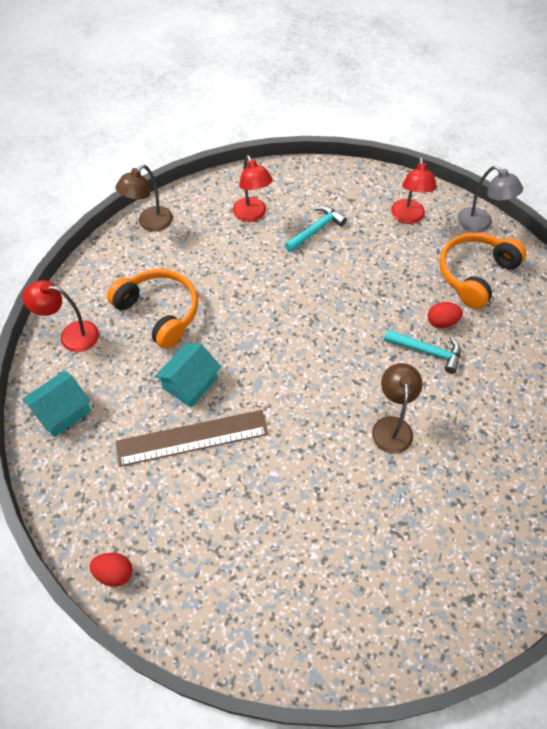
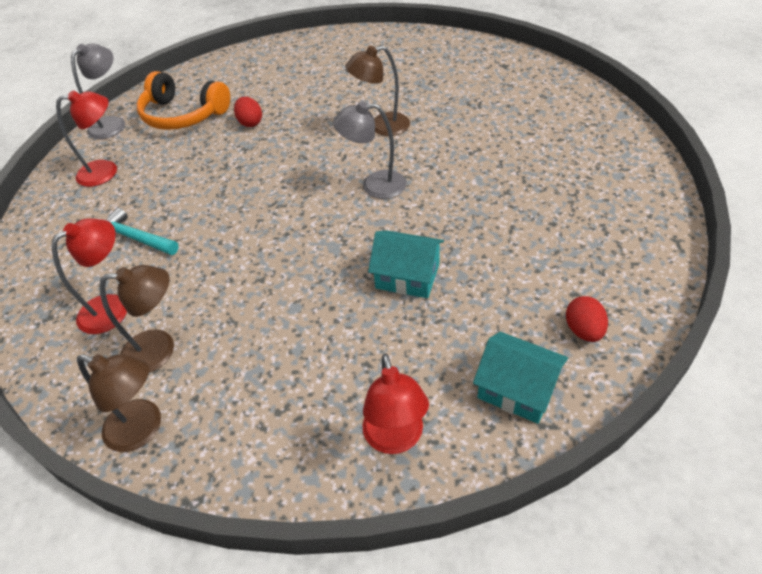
camera: 105 degrees left, 10 degrees down
(114, 573) = (655, 254): red egg -> red egg (583, 330)
(159, 312) = (314, 347): orange headphones -> none
(192, 438) = (474, 250): brown ruler -> none
(203, 235) = (160, 349): none -> brown lamp
(305, 393) = (374, 185): none -> grey lamp
(427, 351) = (289, 124): turquoise hammer -> none

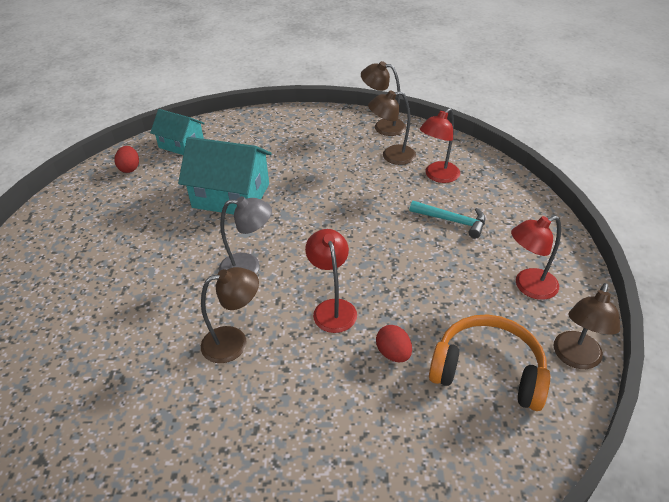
camera: 175 degrees right, 5 degrees down
(112, 123) = (575, 358): grey lamp -> brown lamp
(395, 439) = (250, 126): red lamp -> red lamp (332, 308)
(407, 276) = (231, 195): turquoise house -> turquoise house, size x1.62

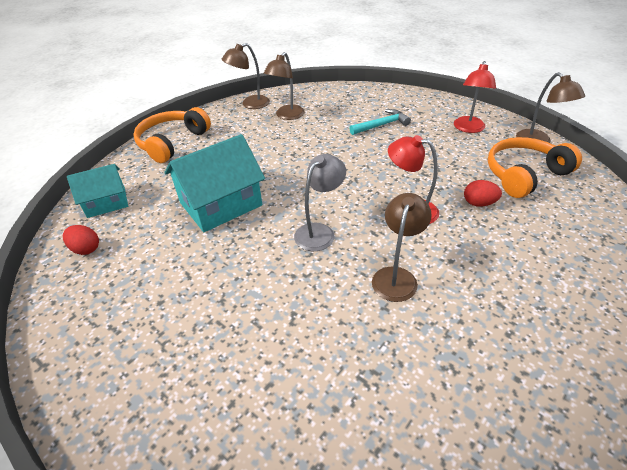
camera: 50 degrees left, 0 degrees up
(280, 124) = (172, 142): none -> orange headphones
(437, 176) = (332, 110): red lamp -> none

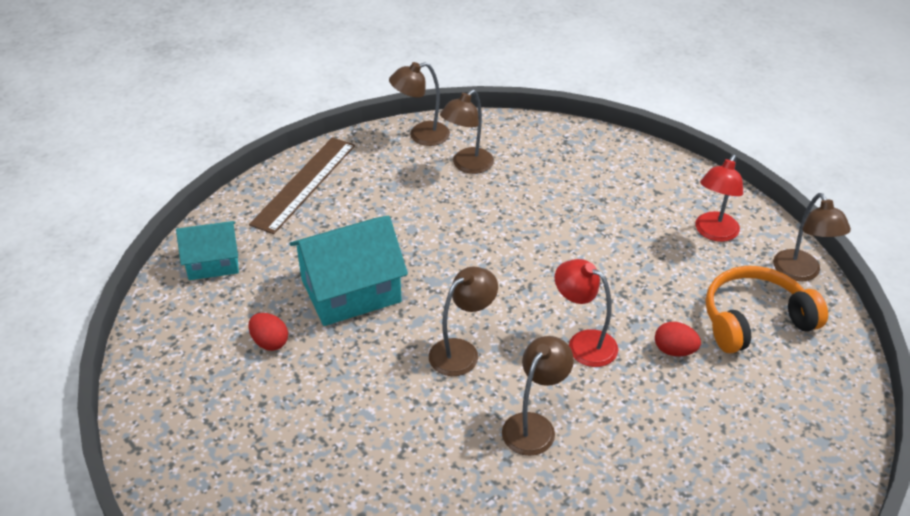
camera: 10 degrees right, 0 degrees up
(86, 249) = (185, 322): red egg -> red egg (270, 342)
(172, 142) = (304, 184): orange headphones -> brown ruler
(319, 232) = (462, 351): grey lamp -> brown lamp
(382, 125) = (594, 205): turquoise hammer -> none

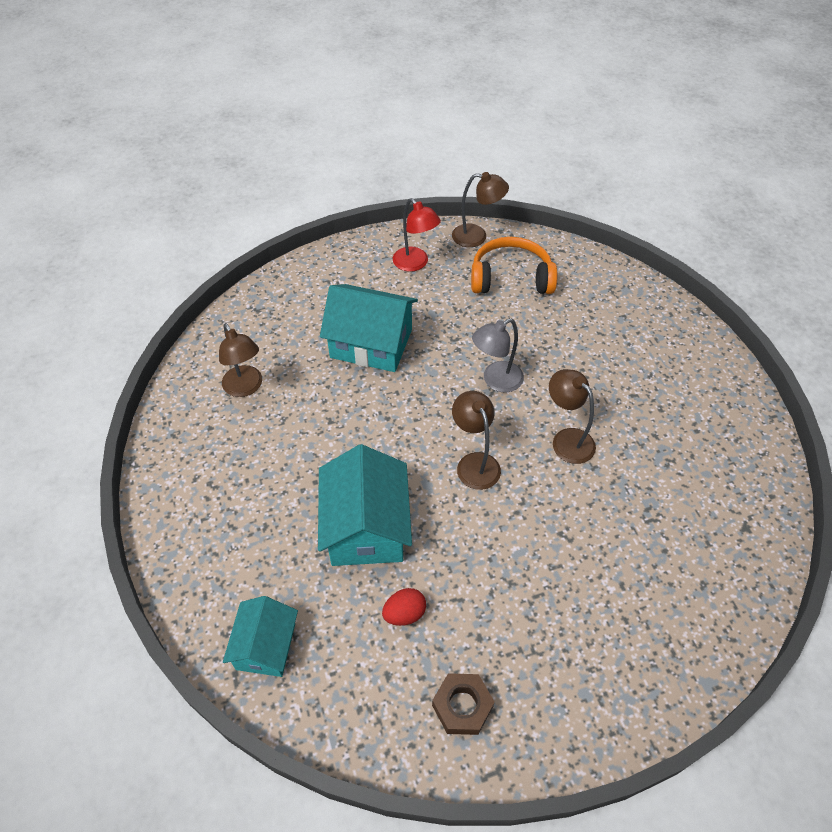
camera: 70 degrees left, 10 degrees up
(190, 407) = (462, 706): none -> brown nut
(304, 184) = (191, 530): brown ruler -> none
(421, 136) = (179, 410): brown lamp -> none
(573, 231) = (371, 343): none -> turquoise house
(583, 343) = (496, 381): red lamp -> grey lamp
(674, 350) = (523, 331): red egg -> none
(754, 320) = (511, 278): orange headphones -> orange headphones turned 90 degrees clockwise

